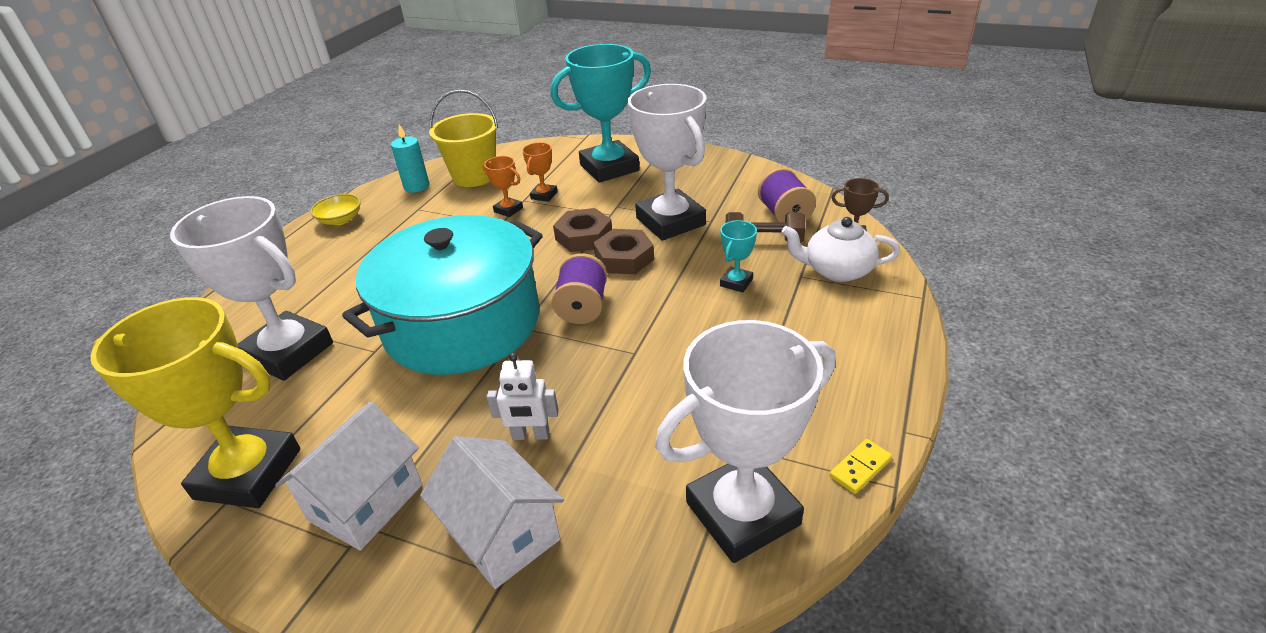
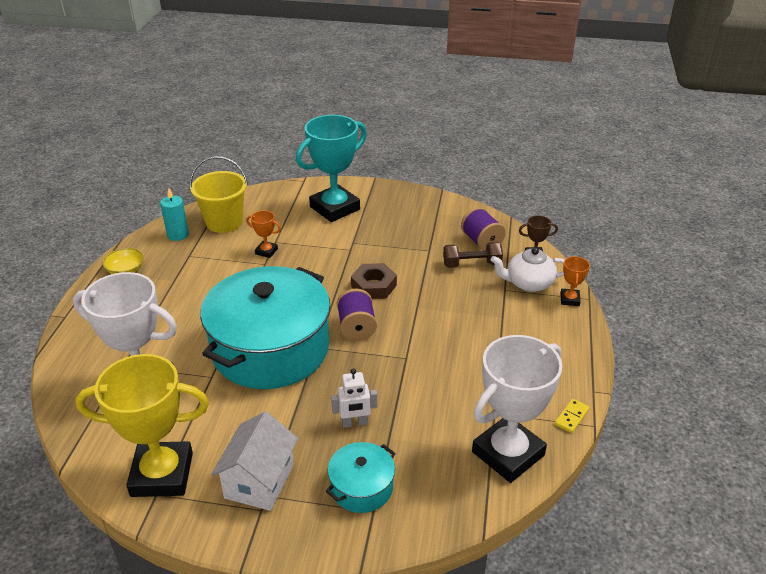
camera: 15 degrees left, 0 degrees up
(503, 534) = (361, 487): white house -> turquoise pot
(544, 195) = (290, 236): orange trophy -> orange trophy (569, 299)
(584, 236) = (336, 270): brown nut -> none
(670, 221) = (399, 253): white trophy -> none
(736, 282) = (461, 298): turquoise trophy -> none

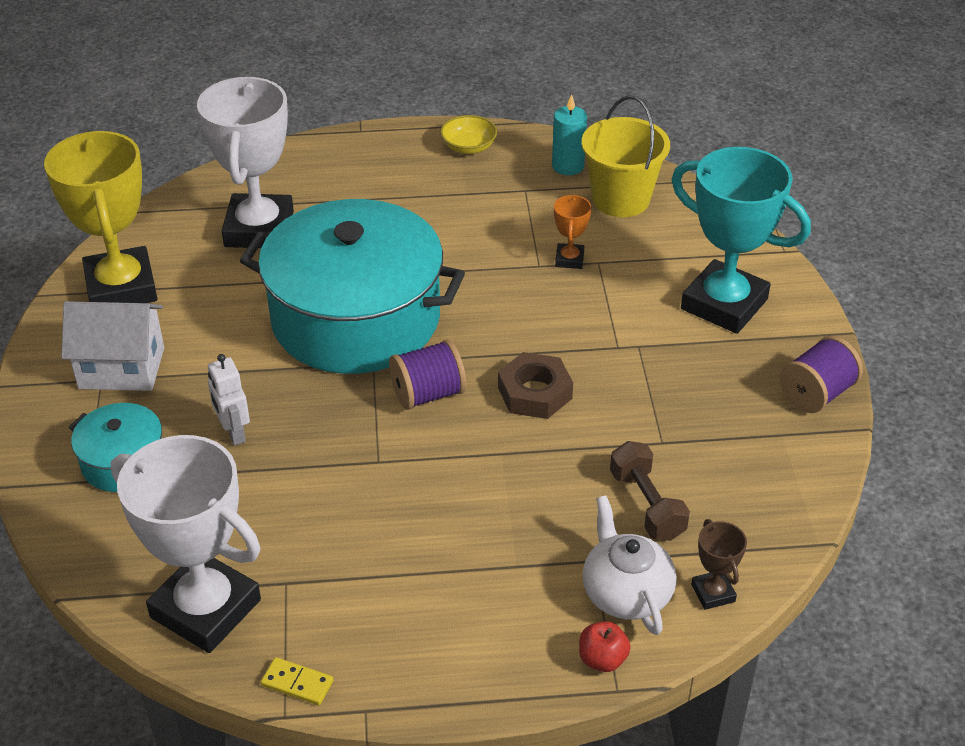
camera: 75 degrees right, 5 degrees up
(481, 241) = (723, 509): purple spool -> purple spool (816, 394)
(569, 299) = (602, 659): orange trophy -> red apple

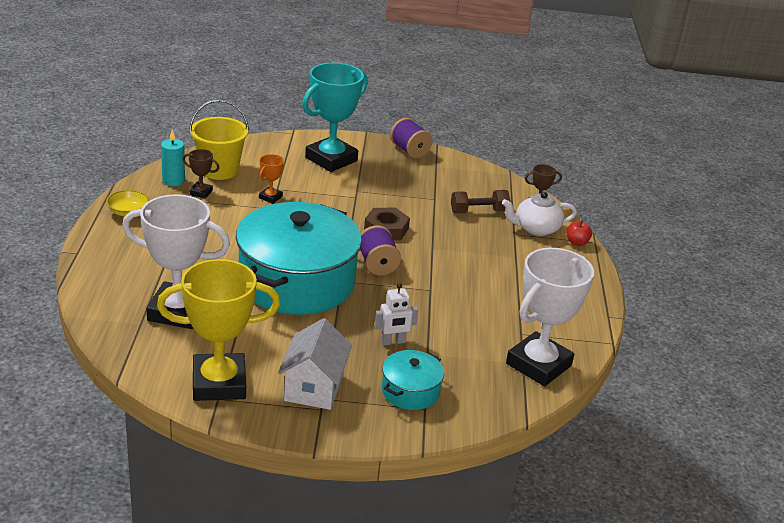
camera: 85 degrees left, 10 degrees down
(297, 683) = (591, 336): yellow domino -> none
(549, 195) = (201, 192): none -> brown trophy
(569, 259) = (270, 197): orange trophy -> orange trophy turned 75 degrees counterclockwise

